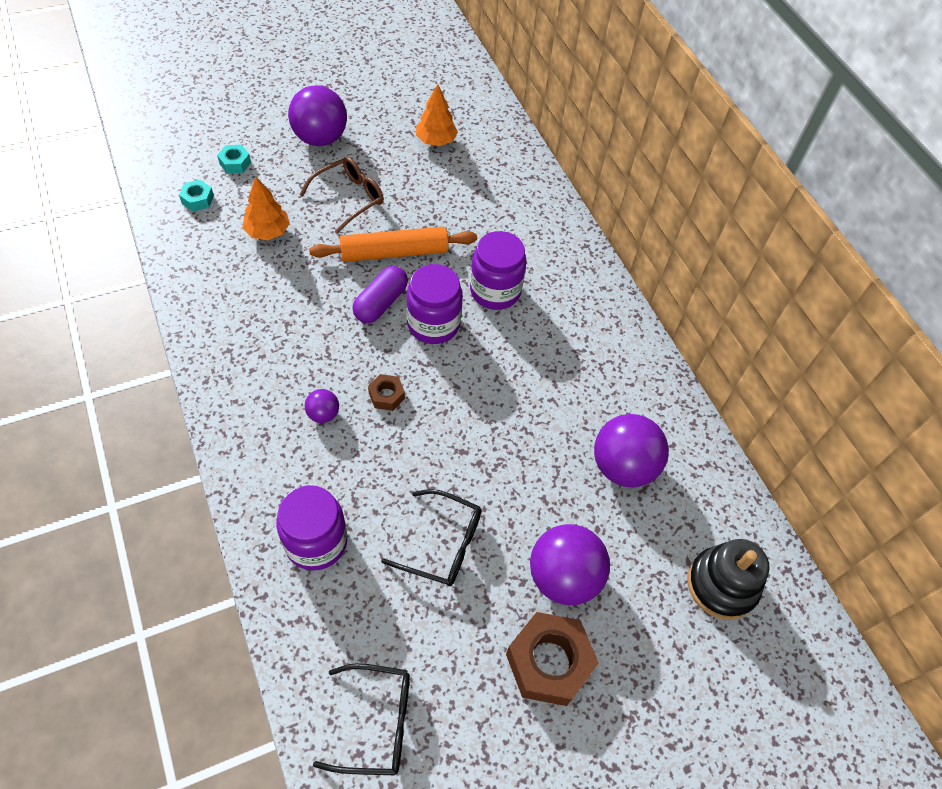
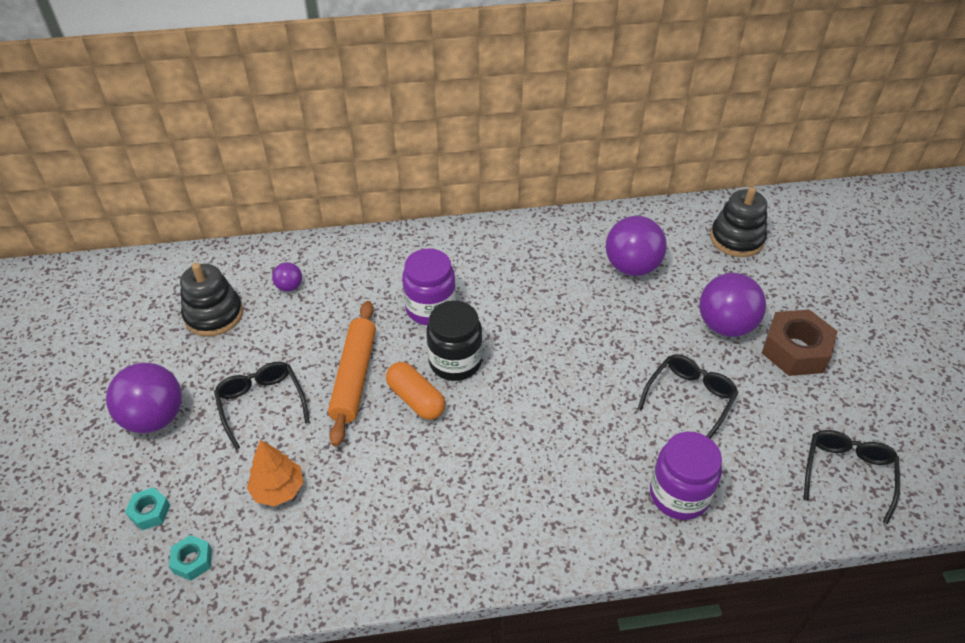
camera: 70 degrees left, 10 degrees down
(323, 414) = (539, 469): purple ball -> purple ball (289, 287)
(349, 198) = (261, 404): brown glasses -> black glasses
(381, 303) = (416, 399): purple capsule -> orange capsule
(386, 396) = (529, 413): brown nut -> none
(433, 324) = (455, 362): purple jar -> black jar
(436, 140) = (214, 315): orange tree -> black stacking toy

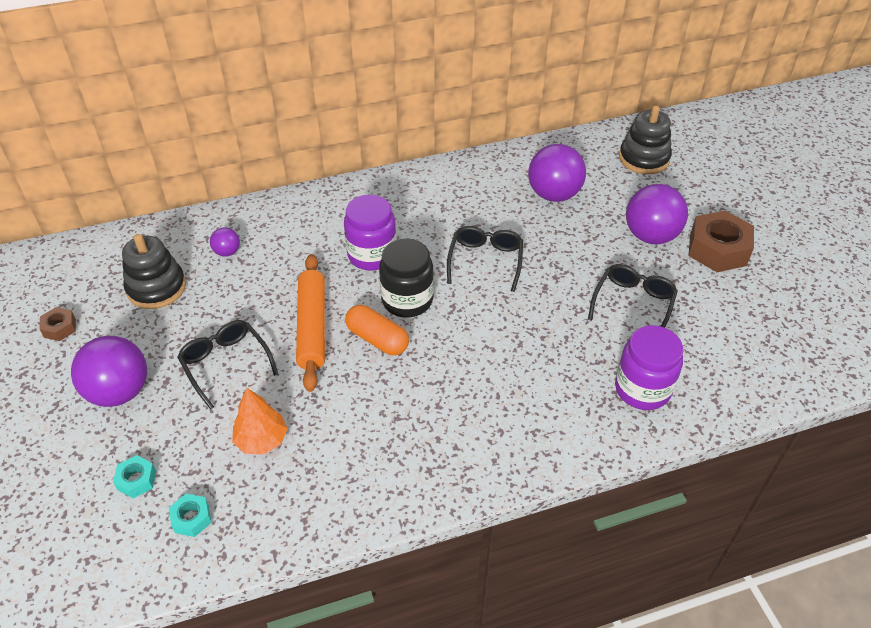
camera: 10 degrees left, 0 degrees up
(114, 344) = (60, 328): none -> brown nut
(847, 473) = (786, 349): black glasses -> black glasses (485, 261)

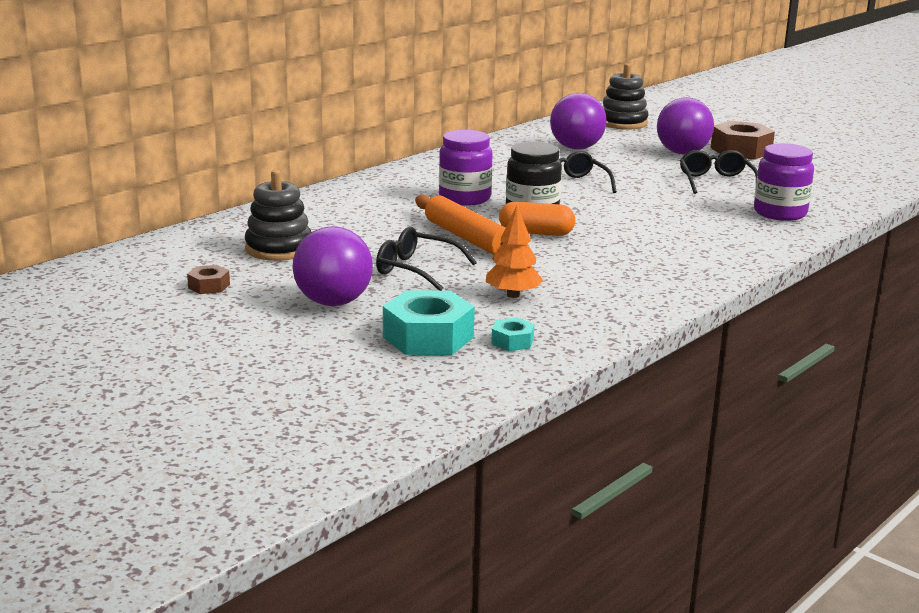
camera: 30 degrees left, 25 degrees down
(137, 480) = (428, 337): turquoise nut -> turquoise nut, size x2.03
(227, 252) = (321, 220): purple ball -> none

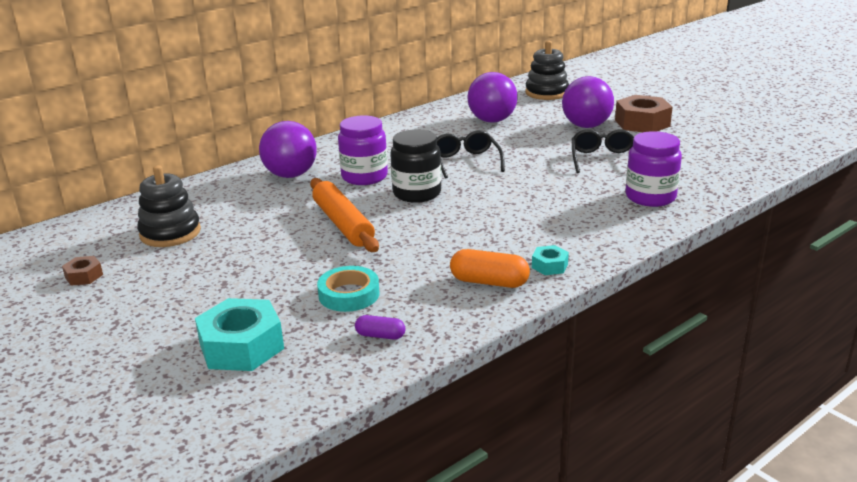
camera: 10 degrees right, 5 degrees up
(333, 302) = (180, 299): purple ball -> purple ball (291, 175)
(416, 270) = (277, 260): black glasses -> none
(512, 341) = (318, 355): turquoise nut -> turquoise nut (549, 266)
(513, 295) = (349, 294): orange tree -> turquoise tape
(536, 233) = (408, 218): orange capsule -> orange capsule (489, 282)
(566, 325) = (380, 335): none -> purple capsule

